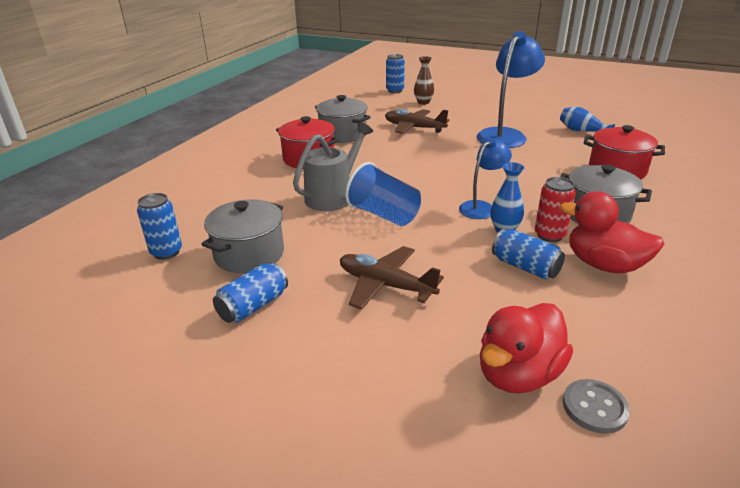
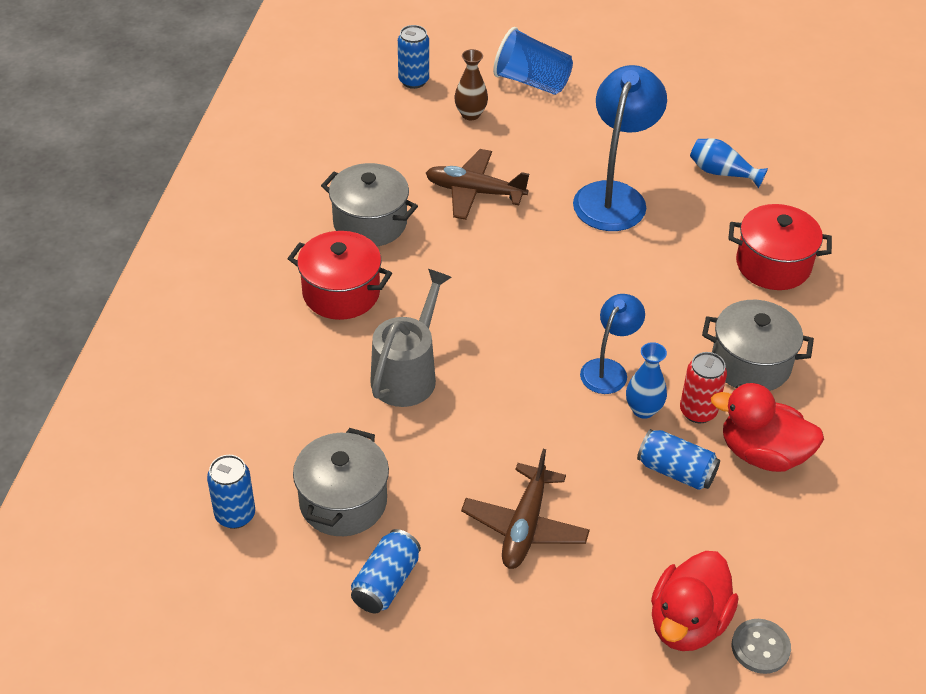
camera: 15 degrees left, 15 degrees up
(384, 215) = (487, 403): blue cup -> blue cup (532, 82)
(385, 285) = (525, 526): brown plane -> brown plane turned 90 degrees counterclockwise

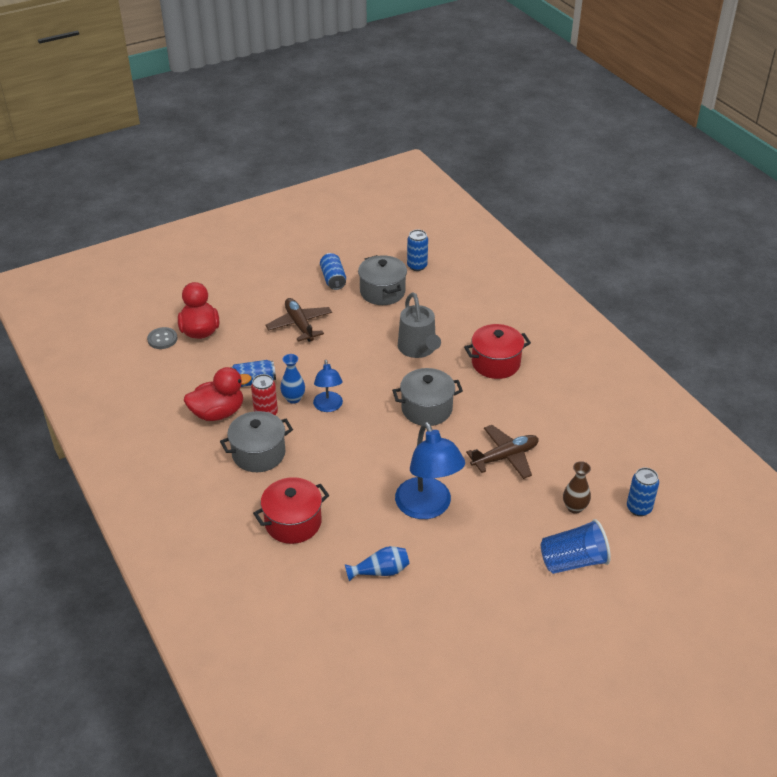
camera: 140 degrees right, 5 degrees down
(370, 223) = (532, 404): grey pot -> grey pot (426, 409)

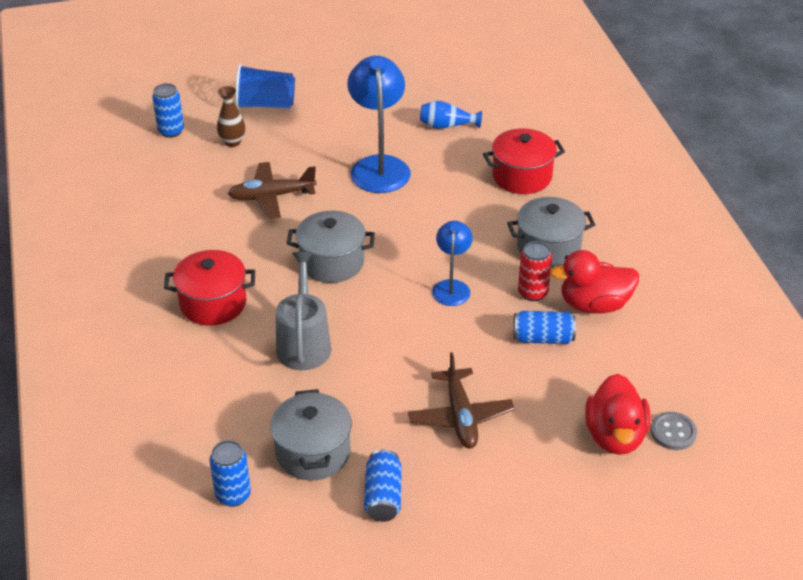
camera: 165 degrees left, 0 degrees up
(293, 398) = (494, 305): blue vase -> none

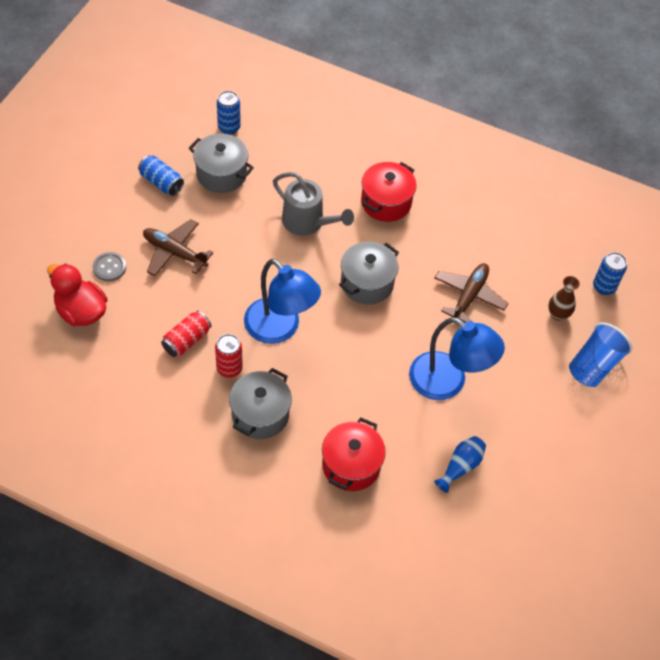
camera: 125 degrees right, 15 degrees up
(451, 287) = (280, 329): blue lamp -> blue lamp, size x1.74
(543, 338) = (187, 340): blue can -> red can
(594, 305) = (183, 393): red duck -> none
(673, 432) = (51, 341): grey button -> grey button (109, 267)

